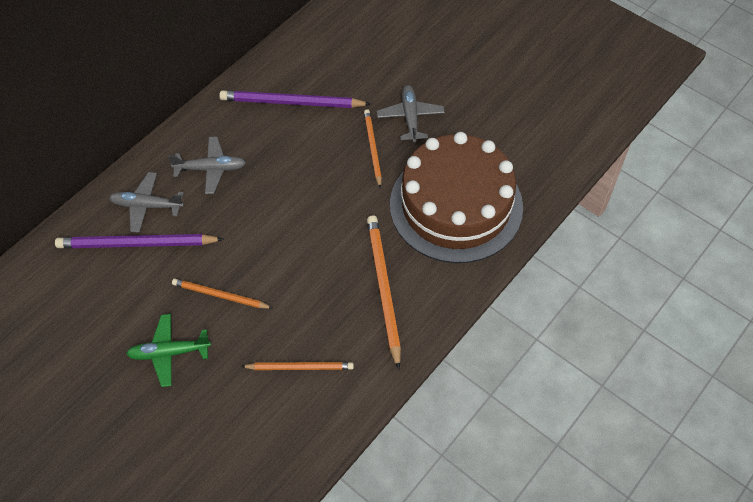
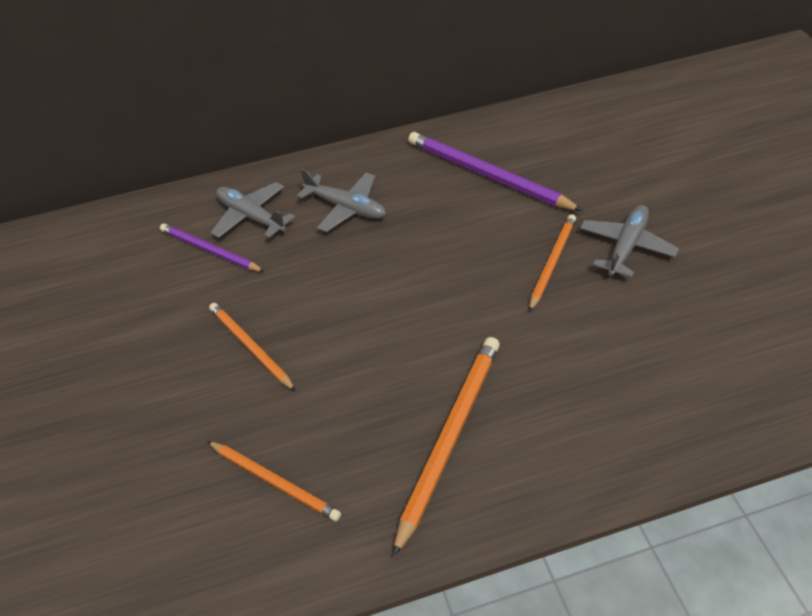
camera: 35 degrees right, 10 degrees down
(136, 244) = (210, 250): purple pencil -> purple pencil, size x0.62
(169, 353) = (147, 383): green plane -> none
(456, 205) = (620, 379): brown cake -> none

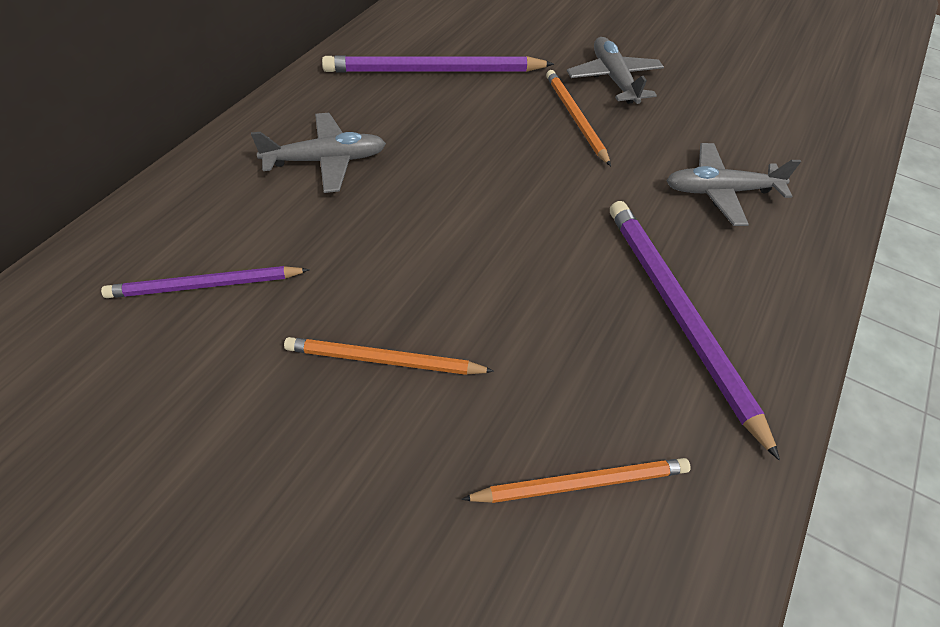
camera: 50 degrees left, 5 degrees up
(251, 217) = (219, 222): grey plane -> grey plane (720, 191)
(449, 438) = (678, 315): orange pencil -> purple pencil

